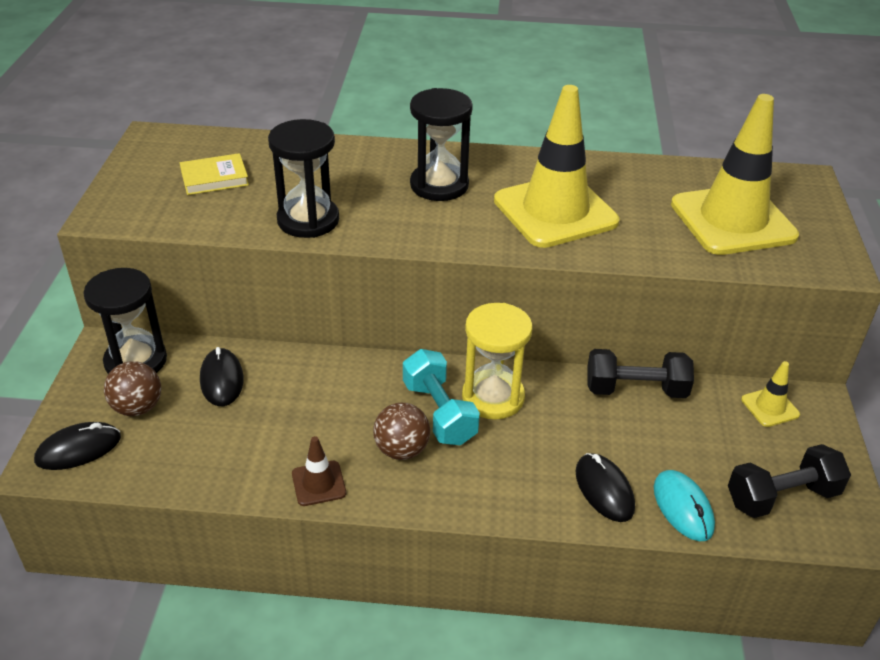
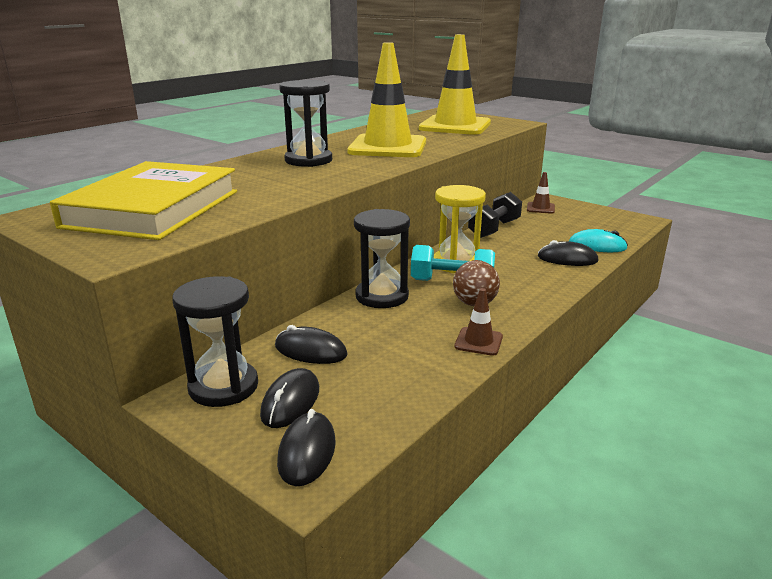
camera: 55 degrees left, 15 degrees down
(137, 407) = (290, 402): brown ball -> black mouse
(214, 178) = (153, 209): yellow book -> yellow book, size x2.34
(308, 220) = (278, 195): black hourglass -> black hourglass (382, 296)
(770, 407) = (540, 208): yellow traffic cone -> brown traffic cone
(782, 497) = (607, 225): black dumbbell -> none

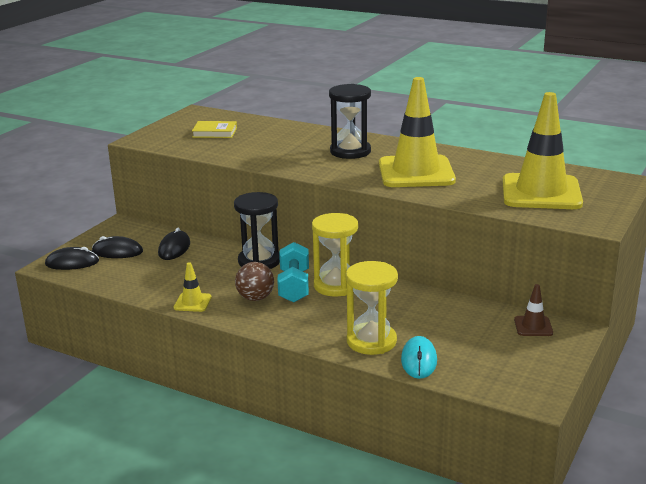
camera: 80 degrees right, 0 degrees up
(153, 209) = (215, 132): yellow book -> yellow book, size x0.43
(223, 387) = (132, 232): black hourglass -> none
(478, 341) = (192, 302): brown traffic cone -> yellow traffic cone
(494, 229) = (439, 300): black dumbbell -> none
(567, 259) = (371, 341): black mouse -> yellow hourglass

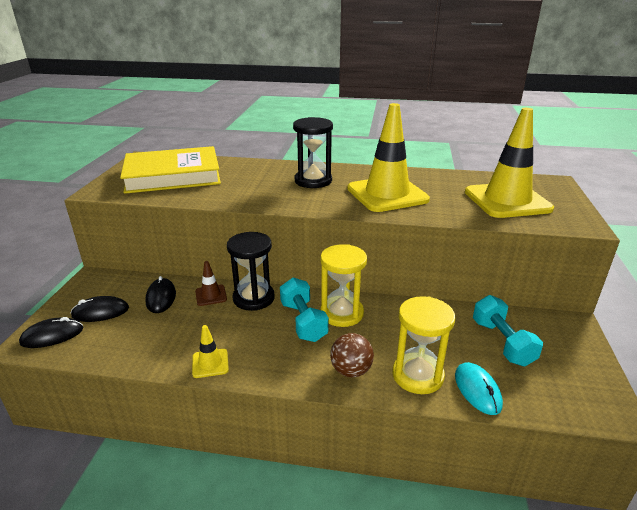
camera: 20 degrees left, 5 degrees up
(215, 132) = (173, 176): yellow book -> yellow book, size x2.34
(255, 298) = (273, 344): brown ball -> brown ball (351, 370)
(478, 332) = (502, 342): none -> turquoise dumbbell
(533, 326) = (539, 325): brown traffic cone -> brown traffic cone (211, 295)

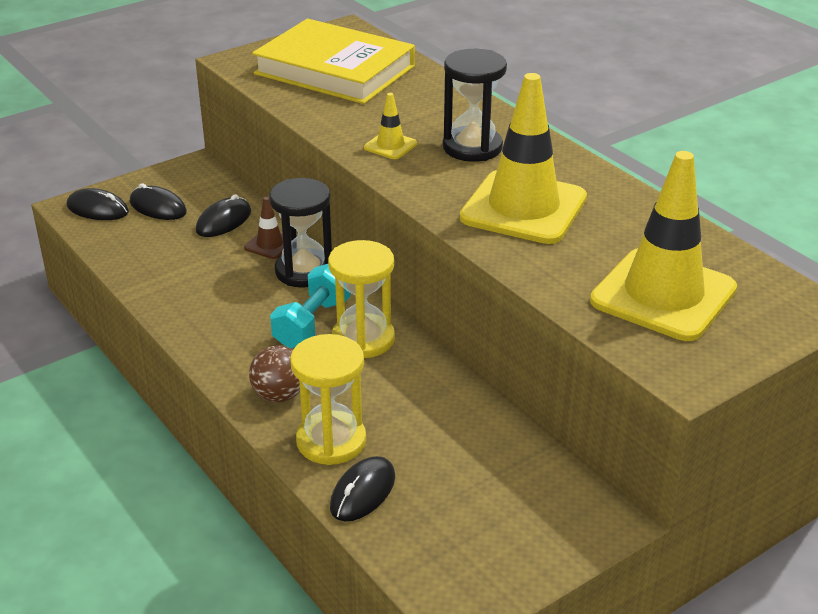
camera: 45 degrees right, 5 degrees up
(210, 363) = (177, 310): yellow traffic cone -> yellow traffic cone (390, 146)
(477, 390) = (362, 492): turquoise mouse -> black mouse
(502, 342) = (477, 476): turquoise dumbbell -> none

